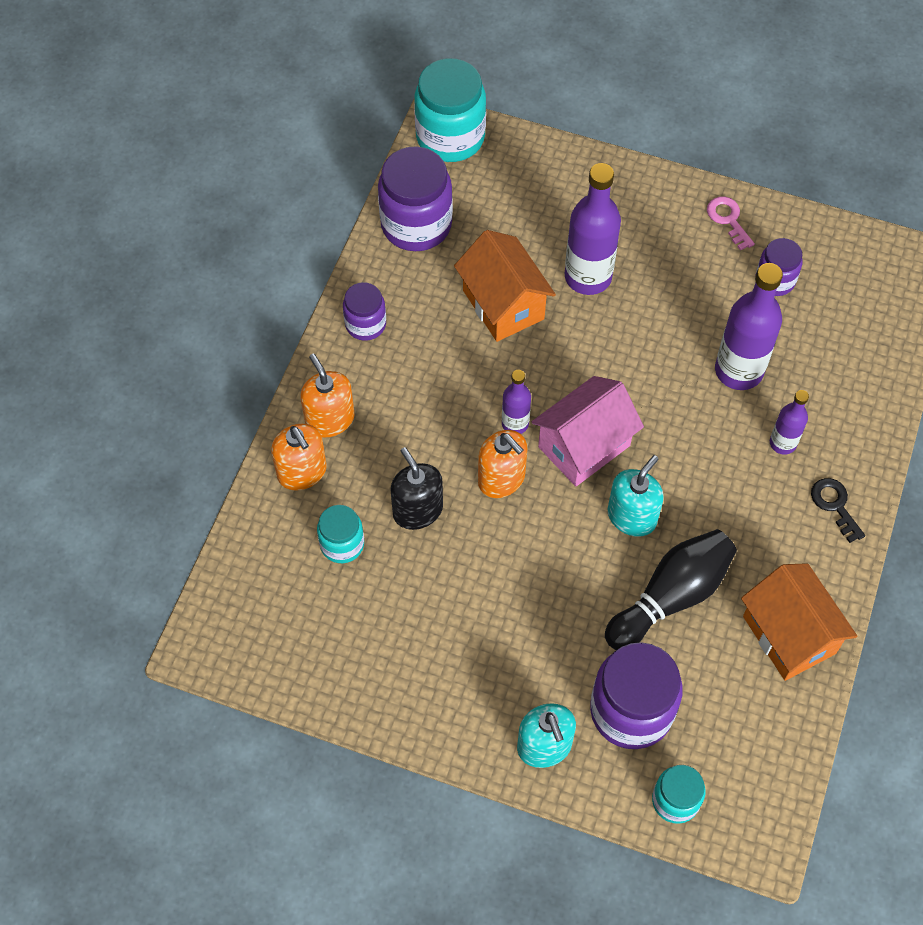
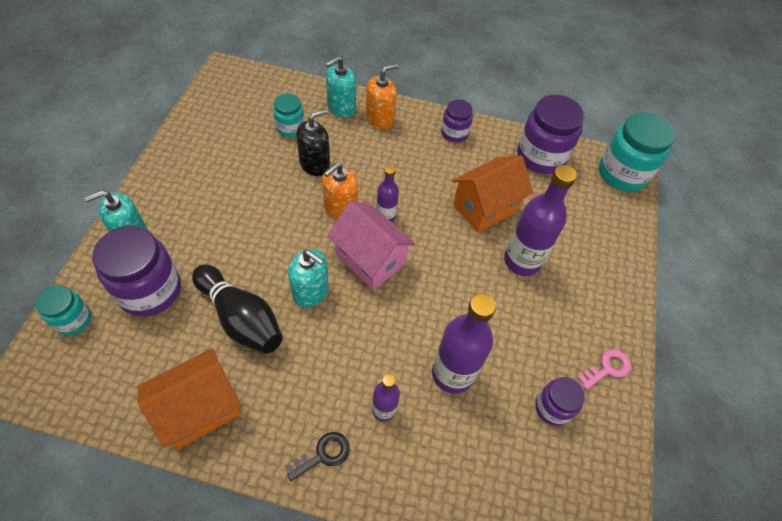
camera: 80 degrees right, 5 degrees down
(302, 472) = (341, 108): orange soap dispenser -> turquoise soap dispenser

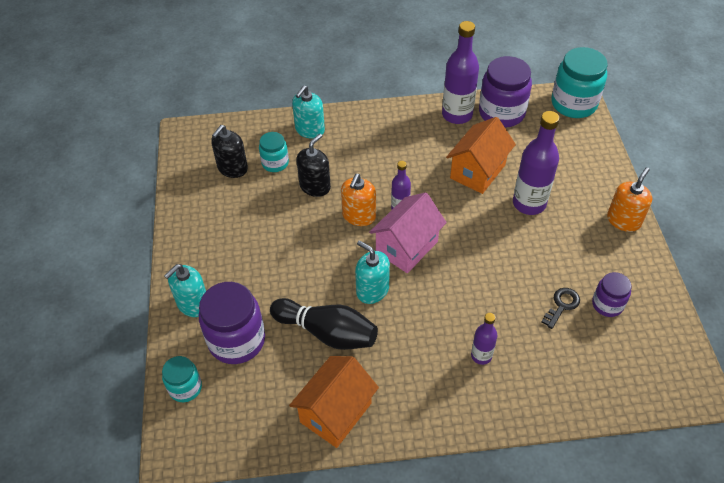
camera: 15 degrees left, 5 degrees down
(248, 119) = (232, 168): none -> black soap dispenser
(310, 291) = (372, 290): turquoise soap dispenser -> turquoise soap dispenser turned 150 degrees counterclockwise
(323, 454) = (453, 406): black key -> black key (562, 305)
(370, 259) = (406, 247): pink house -> pink house turned 75 degrees counterclockwise
(380, 119) = (349, 128): orange soap dispenser -> orange soap dispenser (623, 220)
(452, 374) = (519, 309): purple bottle -> purple bottle (457, 115)
(454, 133) = (419, 118): purple jar -> none
(607, 368) = (633, 260): pink key -> none

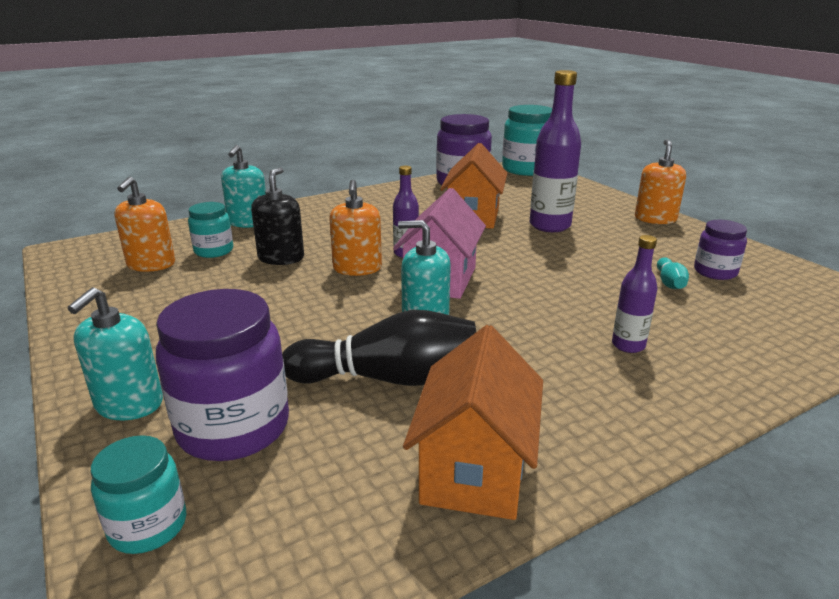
camera: 25 degrees left, 25 degrees down
(232, 168) = (151, 264): black soap dispenser -> orange soap dispenser
(457, 115) = (417, 190): purple bottle -> none
(562, 305) = (669, 283): black key -> turquoise bowling pin

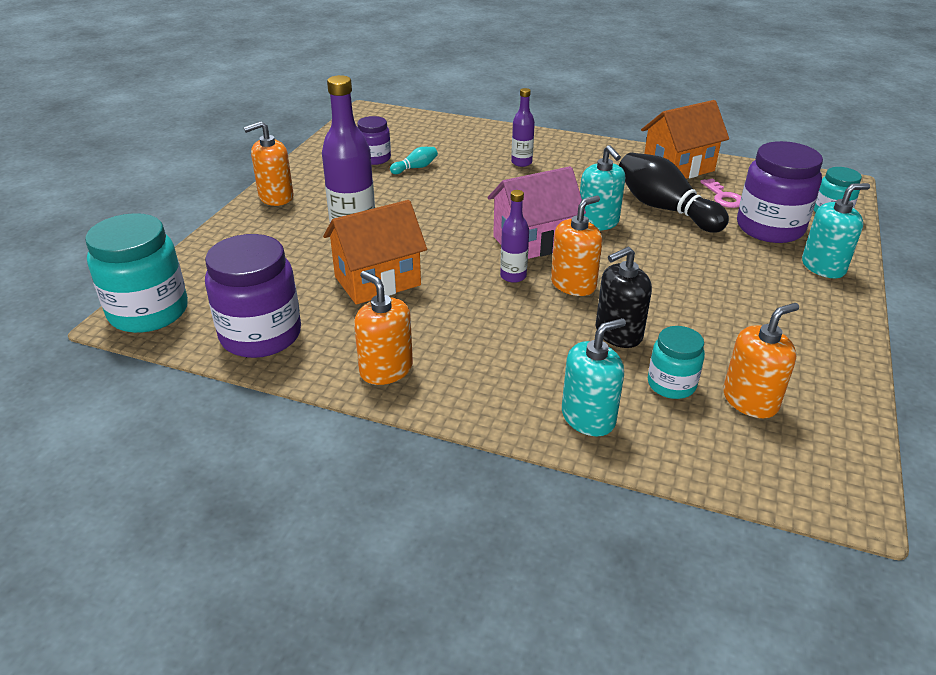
camera: 130 degrees left, 10 degrees up
(344, 448) = (723, 197): none -> pink key
(380, 197) = (386, 369): none -> orange soap dispenser

